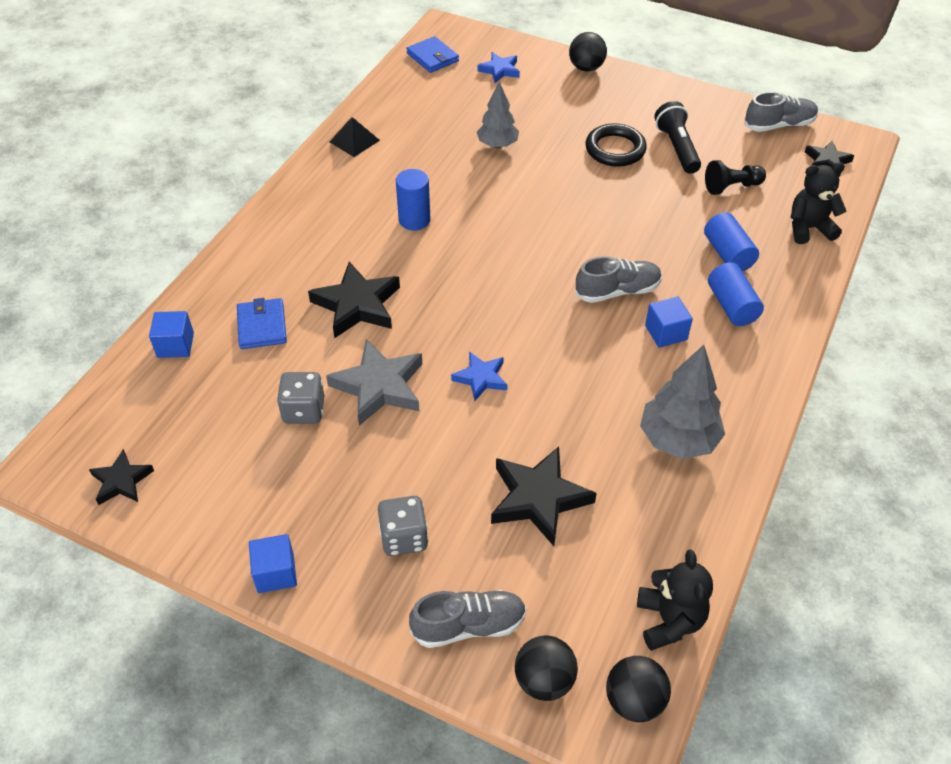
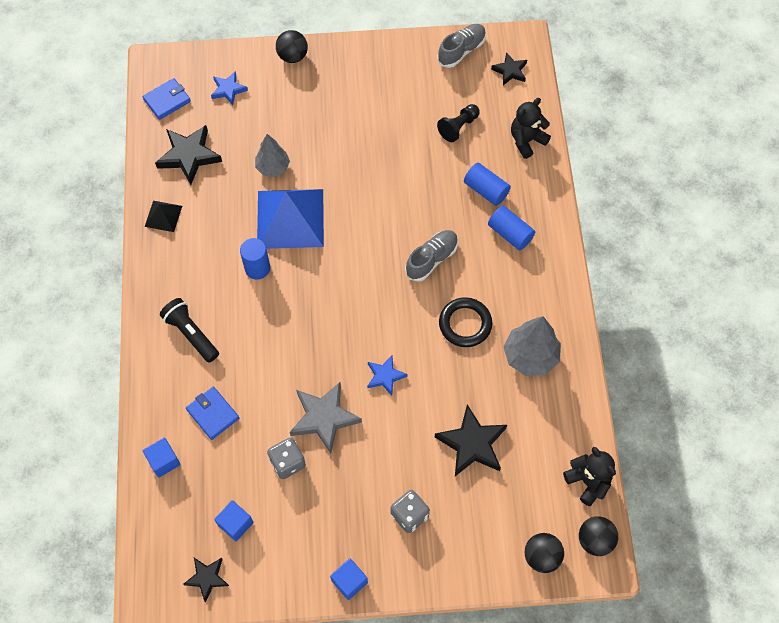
camera: 30 degrees left, 15 degrees up
(357, 305) = (266, 362): black star -> black star (189, 156)
(432, 57) = (167, 100): blue wallet -> blue wallet turned 60 degrees counterclockwise
(469, 625) = (482, 548): grey shoe -> none
(483, 192) = (290, 218): none -> blue pyramid
(615, 149) = (360, 130): black ring -> black ring (465, 324)
(666, 333) = (480, 277): blue cube -> blue cube (235, 524)
(677, 148) = (402, 107): black flashlight -> black flashlight (191, 334)

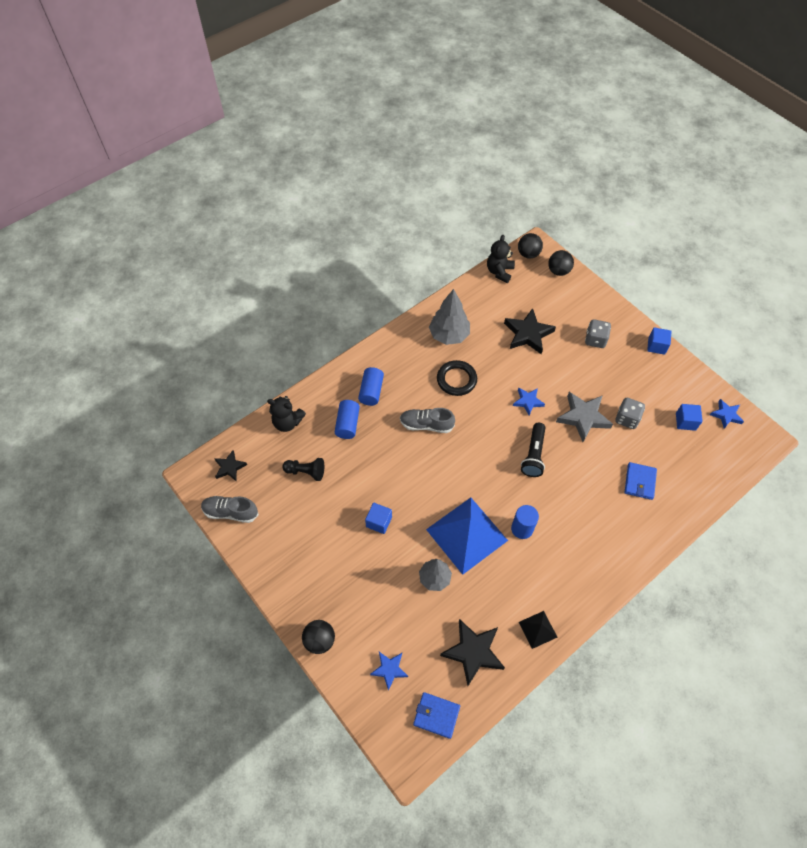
camera: 125 degrees left, 5 degrees down
(164, 461) = (693, 488): blue cube -> blue cube (379, 522)
(191, 334) = (603, 536): black flashlight -> black flashlight (533, 455)
(207, 578) = (726, 415): black star -> blue star

